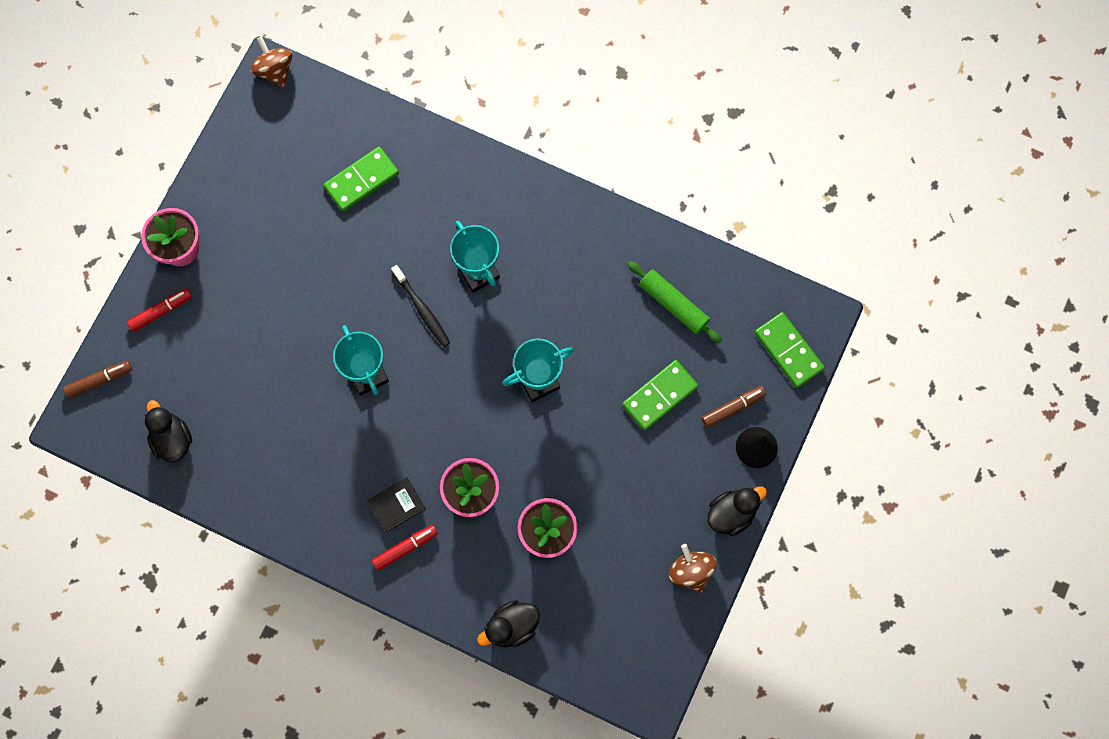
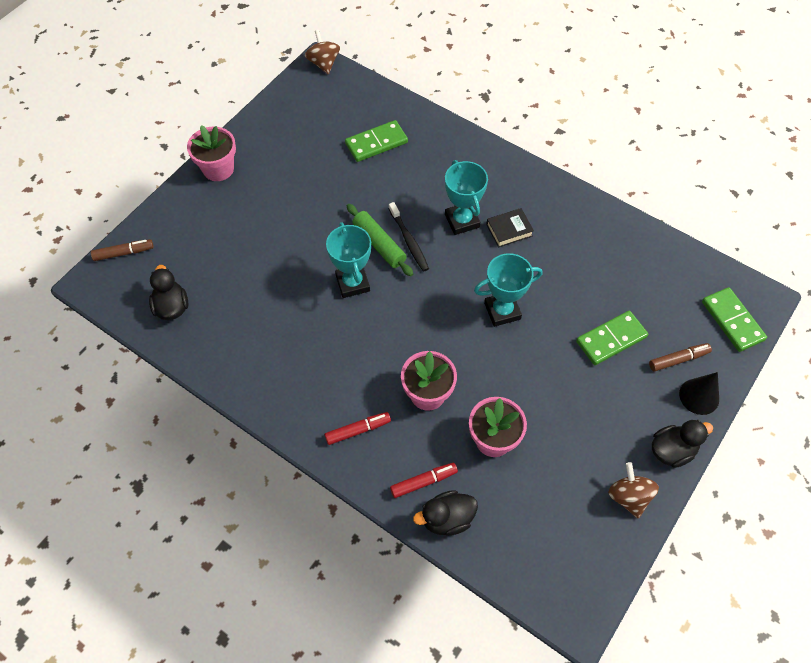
camera: 10 degrees right, 15 degrees down
(161, 311) = (189, 210): red marker -> red marker (423, 482)
(397, 505) = (357, 392): black book -> black book (509, 230)
(673, 305) = (629, 269): green rolling pin -> green rolling pin (379, 244)

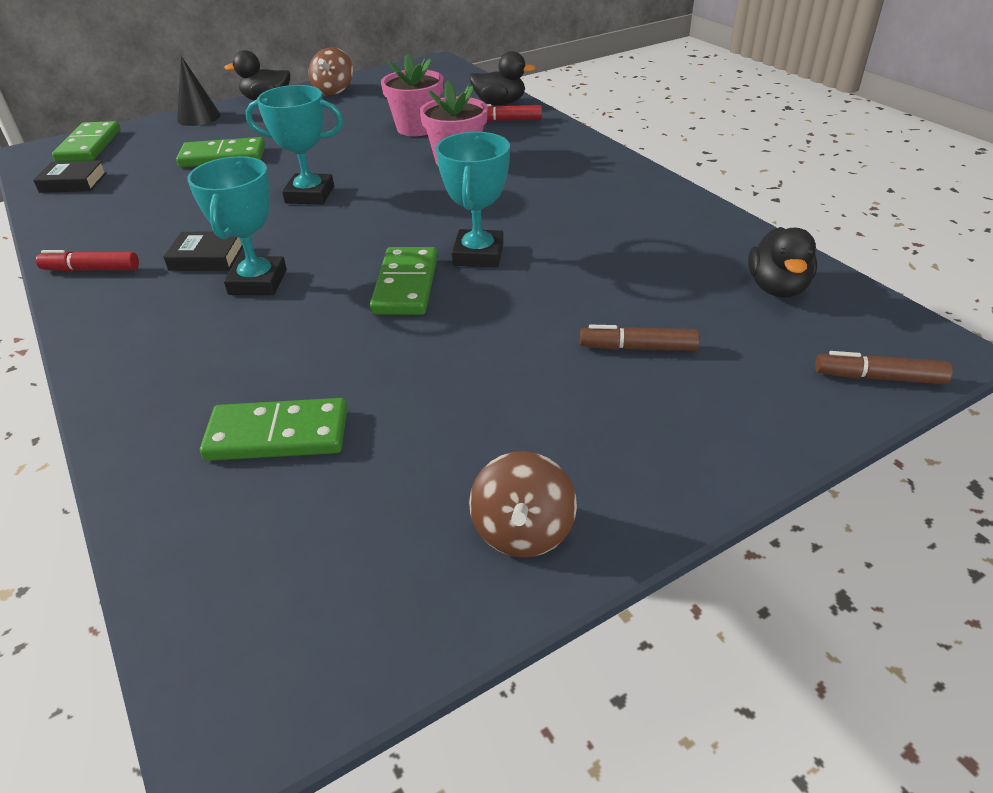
camera: 155 degrees left, 20 degrees down
(218, 169) = (653, 482): pink flower pot -> none
(323, 63) = (219, 720): brown spinning top -> brown spinning top (523, 531)
(357, 430) = (552, 153): red marker -> red marker (91, 270)
(379, 244) = (406, 285): green rolling pin -> green domino
(409, 241) = (358, 279): black toothbrush -> none
(678, 359) = (181, 136): brown marker -> brown marker (638, 348)
(680, 272) = (73, 182): none -> black book

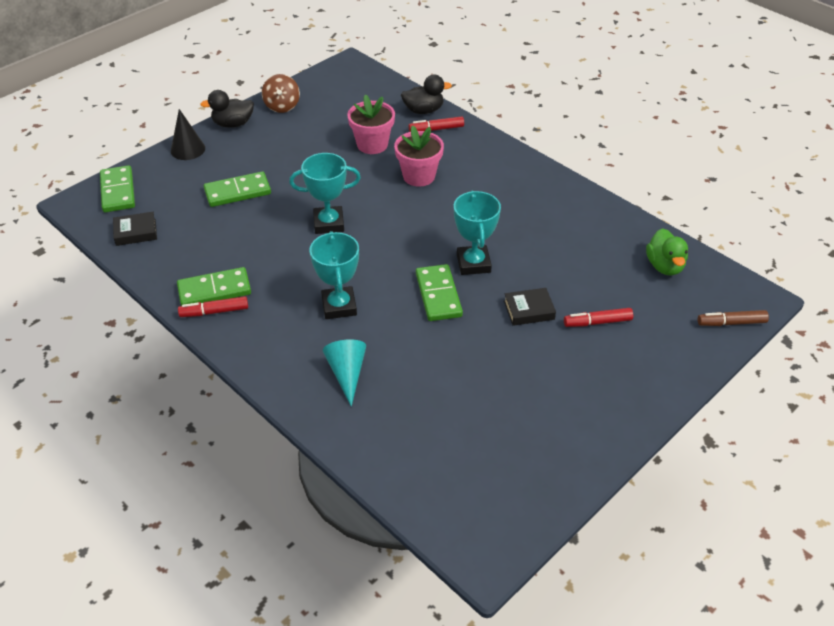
camera: 15 degrees left, 5 degrees up
(207, 258) = (290, 290): black book -> black book (529, 310)
(207, 365) = (347, 373): none -> turquoise cone
(278, 435) = (418, 412): green domino -> green domino (214, 290)
(523, 531) = (576, 444): brown spinning top -> none
(638, 348) = (597, 322): brown marker -> red marker
(777, 288) = (664, 266): black duck -> green duck

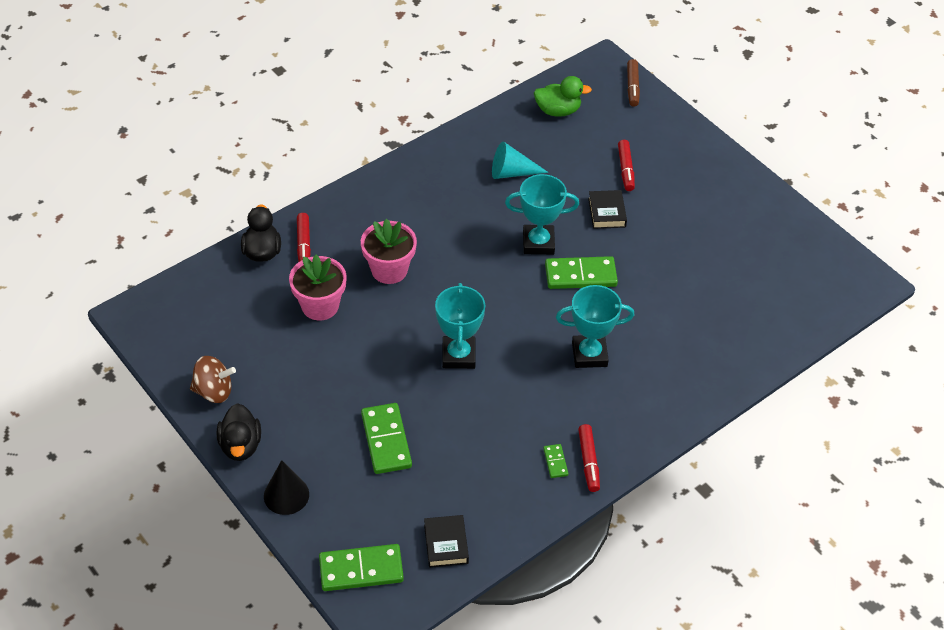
camera: 85 degrees left, 5 degrees up
(214, 290) = (555, 462): green domino -> green domino, size x0.48
(347, 373) = (680, 354): turquoise cone -> turquoise cone (512, 172)

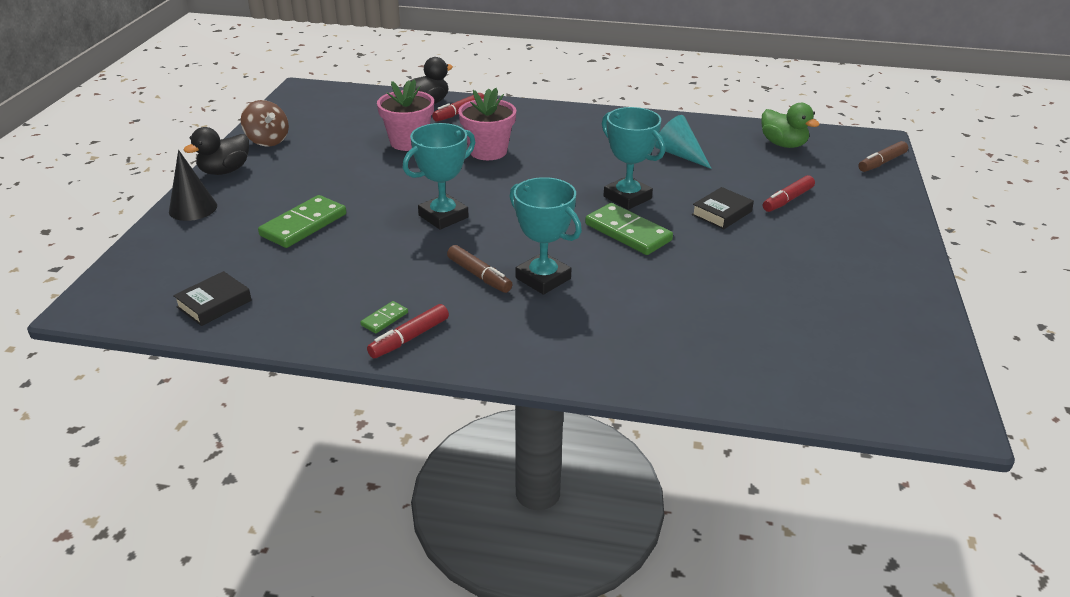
camera: 50 degrees right, 15 degrees down
(361, 569) = (141, 274): green domino -> none
(553, 384) = (479, 275): none -> brown marker

